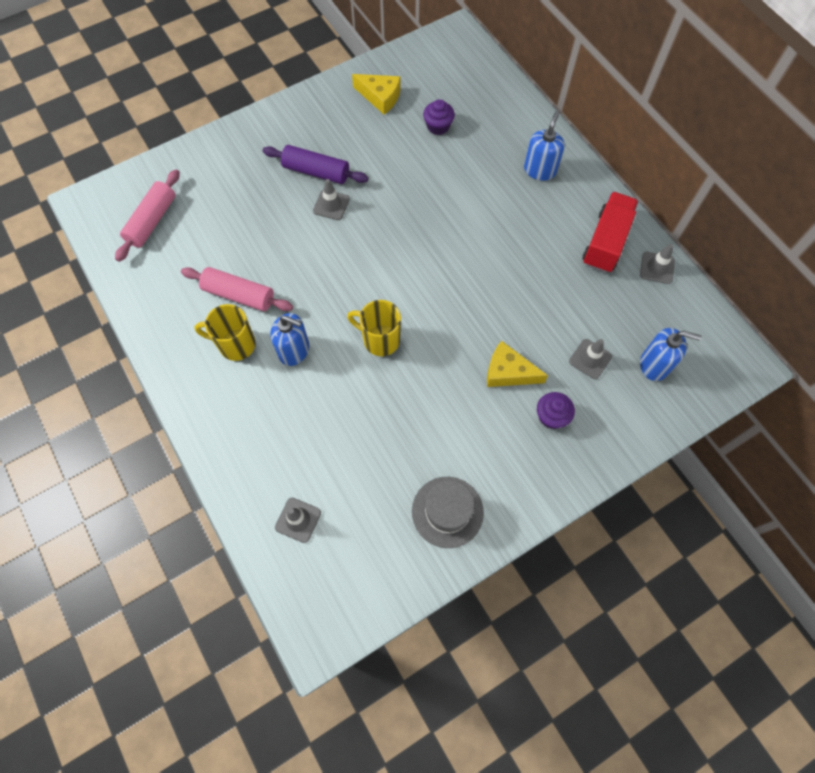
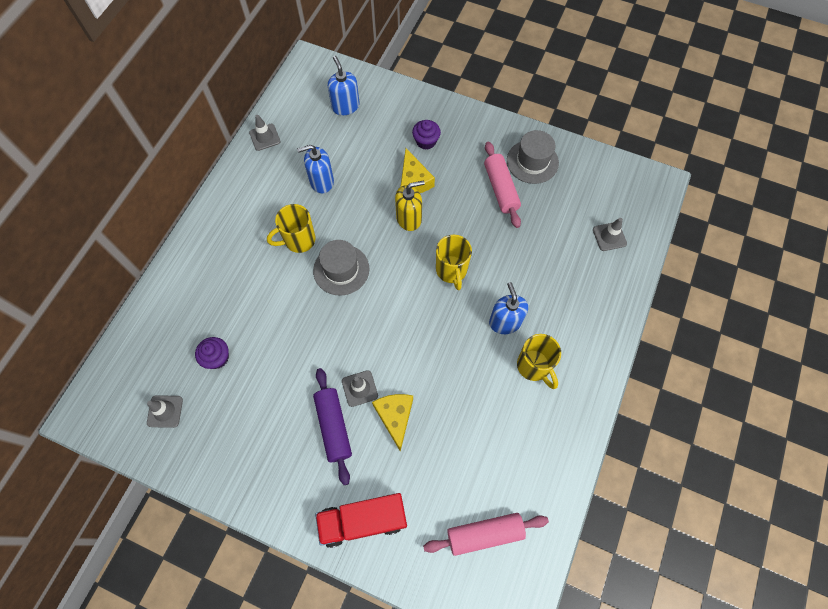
camera: 125 degrees left, 0 degrees up
(239, 295) = (494, 397): pink rolling pin -> pink rolling pin (500, 189)
(380, 97) = (210, 431): yellow cheese -> yellow cheese (395, 417)
(452, 251) = (341, 269): none -> grey hat
(465, 339) = (409, 218): none -> yellow soap dispenser
(509, 235) = (298, 240): none -> yellow mug
(540, 170) = (219, 253): blue soap dispenser -> blue soap dispenser (321, 181)
(590, 359) = (368, 141): grey traffic cone -> grey traffic cone (165, 411)
(606, 242) = (262, 176): red truck -> red truck (363, 520)

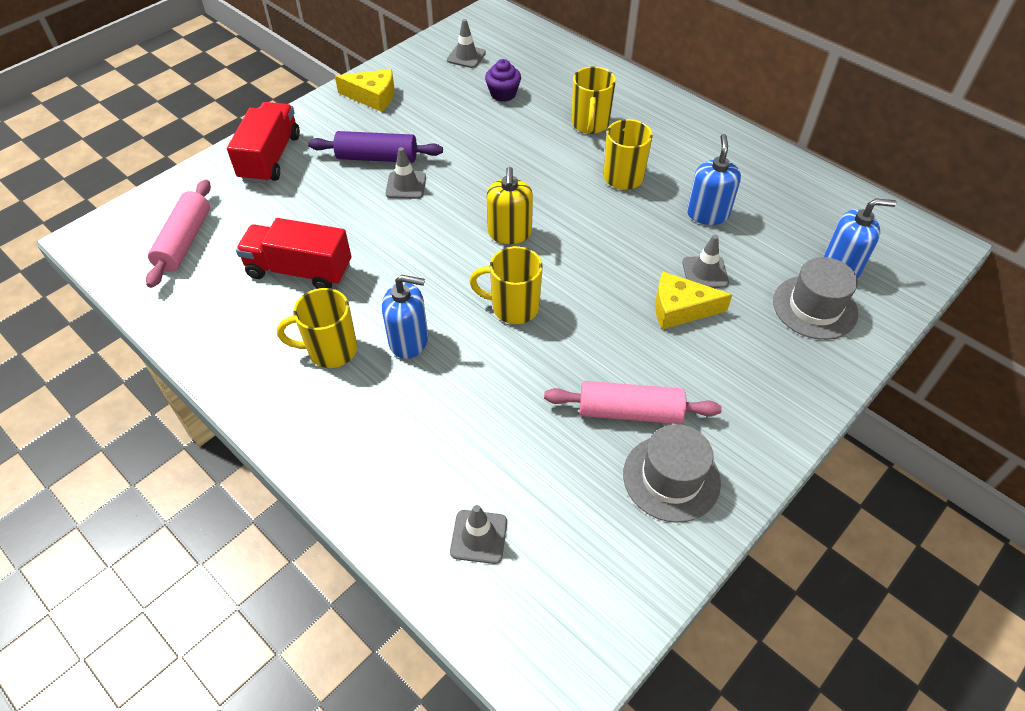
camera: 110 degrees right, 15 degrees down
(242, 278) = (590, 124): none -> yellow mug
(265, 137) = (797, 176): grey traffic cone -> grey traffic cone (705, 272)
(341, 269) = (565, 203): grey hat -> grey hat (814, 307)
(395, 417) = (355, 205): yellow cheese -> yellow cheese (373, 97)
(409, 218) = (616, 286): yellow soap dispenser -> yellow soap dispenser (509, 233)
(426, 141) = (751, 343): purple cupcake -> none
(477, 424) = (299, 270): none -> red truck

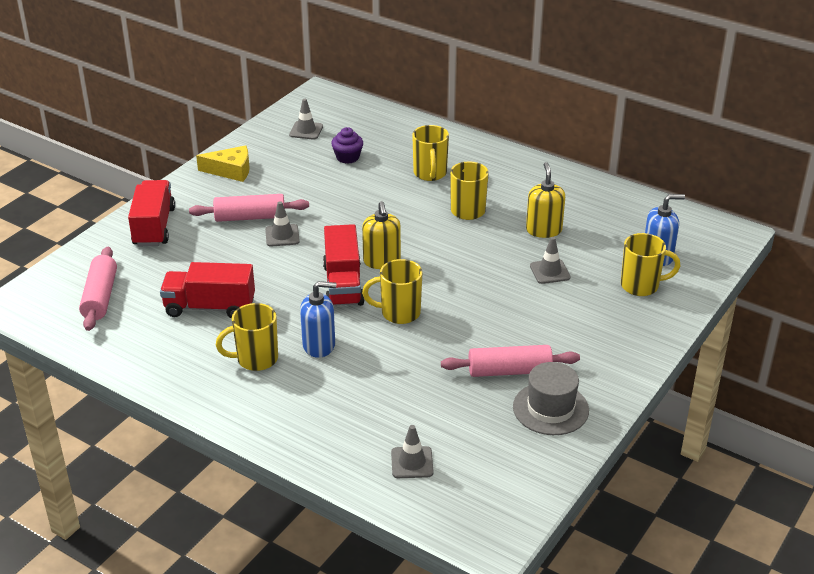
camera: 10 degrees left, 15 degrees down
(377, 158) = (250, 217): purple rolling pin -> pink rolling pin
(458, 259) = (343, 284): none -> red truck
(680, 309) = (535, 298): yellow cheese -> none
(707, 214) = (543, 230): blue soap dispenser -> yellow soap dispenser
(814, 307) = (641, 286): grey hat -> yellow mug

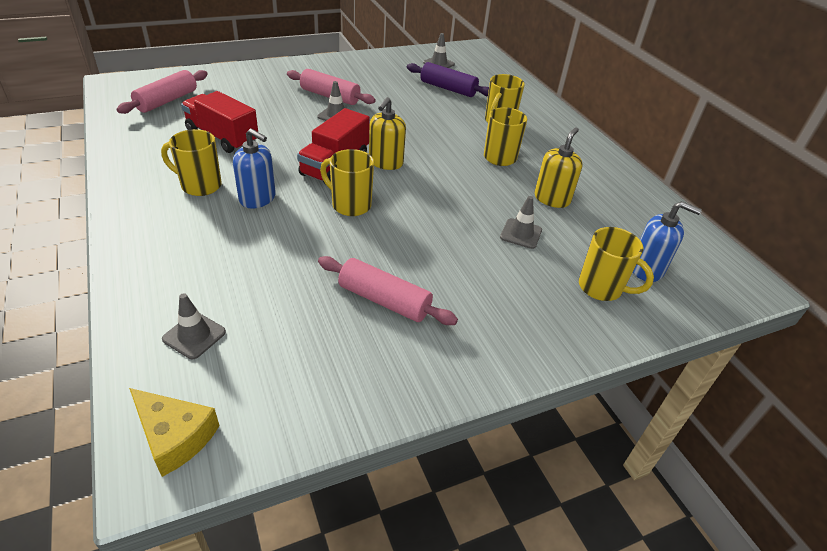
camera: 30 degrees right, 5 degrees up
(154, 227) = (261, 77): red truck -> none
(231, 171) = (356, 66): yellow cheese -> yellow cheese (174, 436)
(347, 157) = (448, 88): purple cupcake -> purple rolling pin
(550, 408) = (381, 359): grey hat -> none

